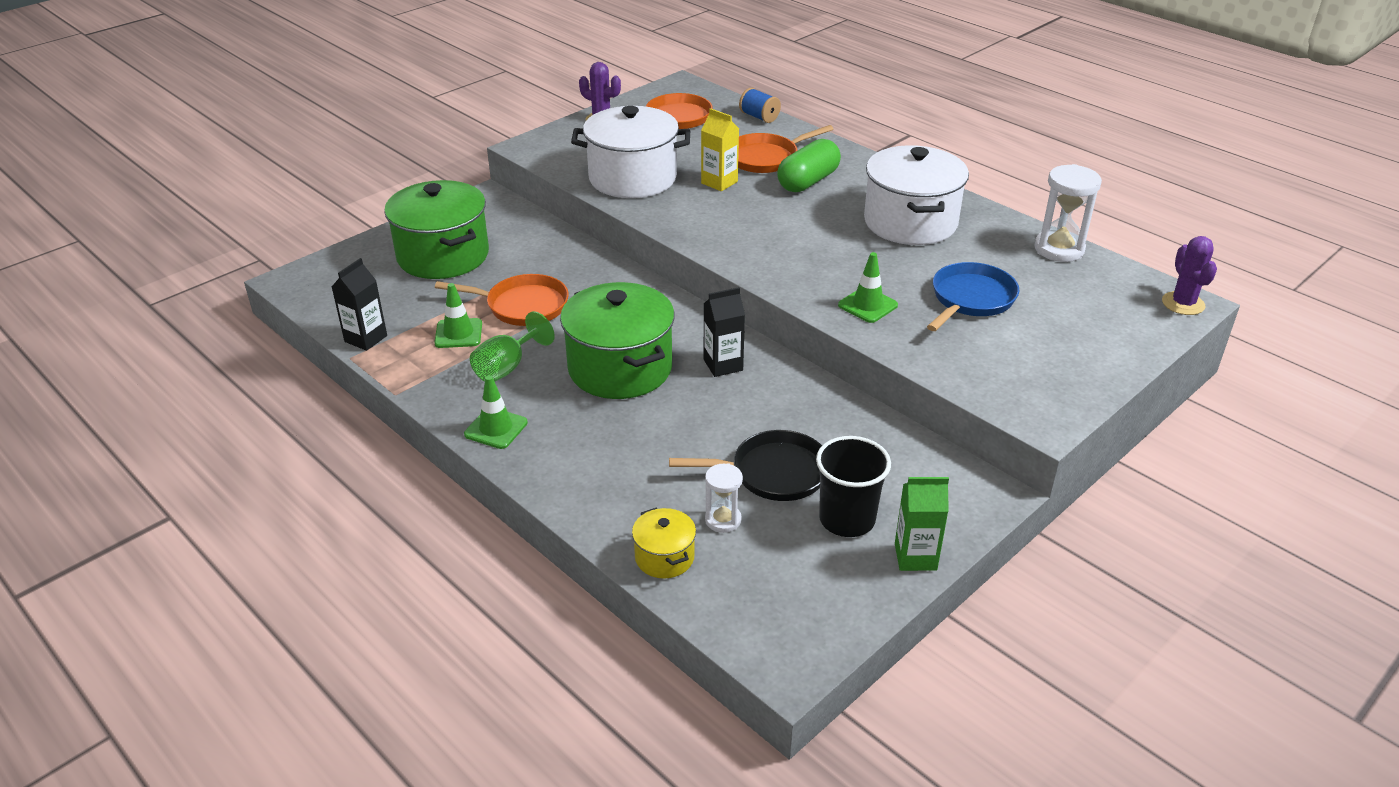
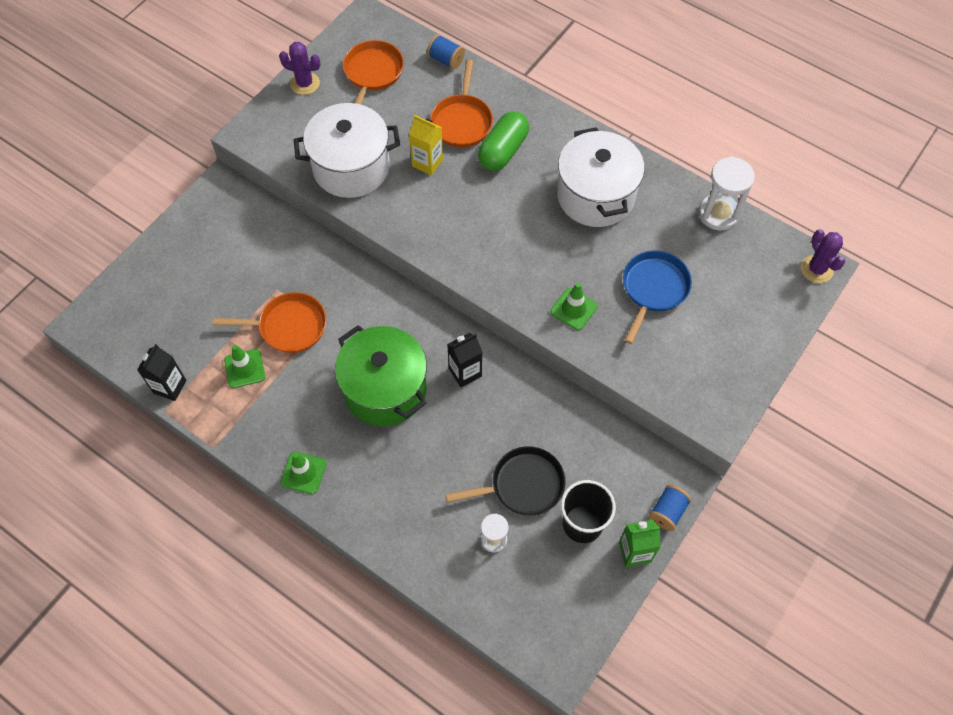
camera: 10 degrees left, 25 degrees up
(443, 256) = (204, 272): green pot -> none
(507, 367) = (294, 402): green goblet -> none
(664, 557) = (458, 583): yellow pot -> none
(766, 158) = (462, 121): orange pan -> orange pan turned 45 degrees counterclockwise
(967, 522) = (667, 512): none -> blue spool

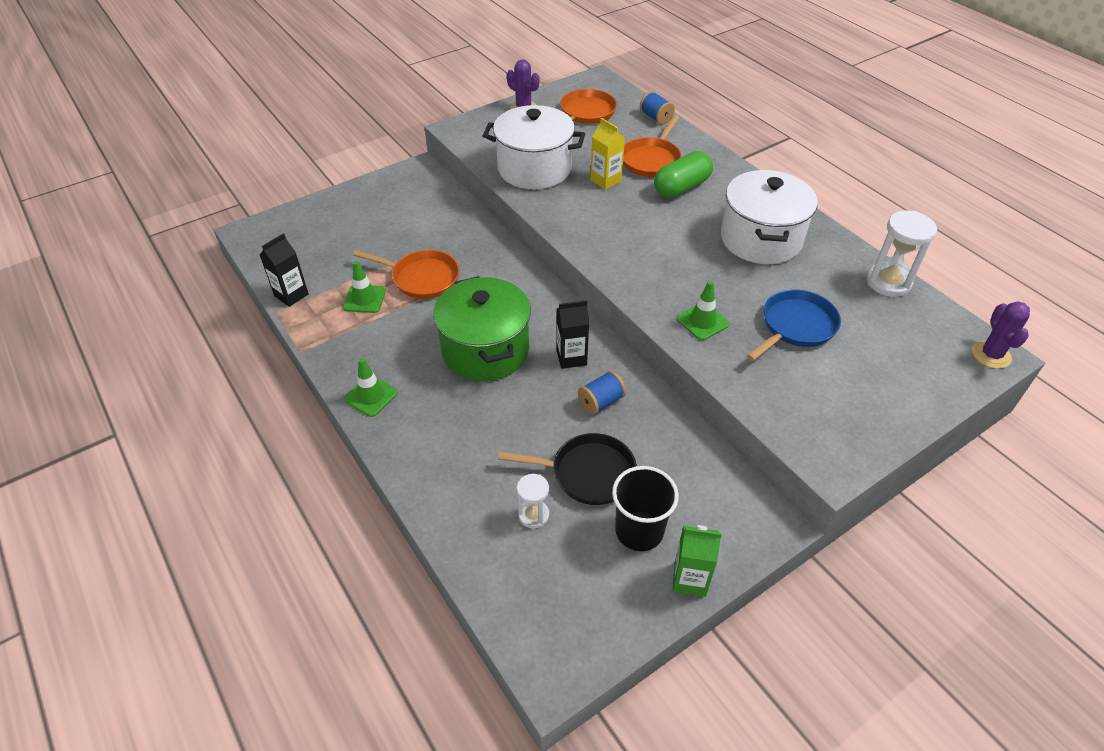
camera: 20 degrees right, 15 degrees down
(667, 512) = (744, 550): blue spool -> blue spool (601, 402)

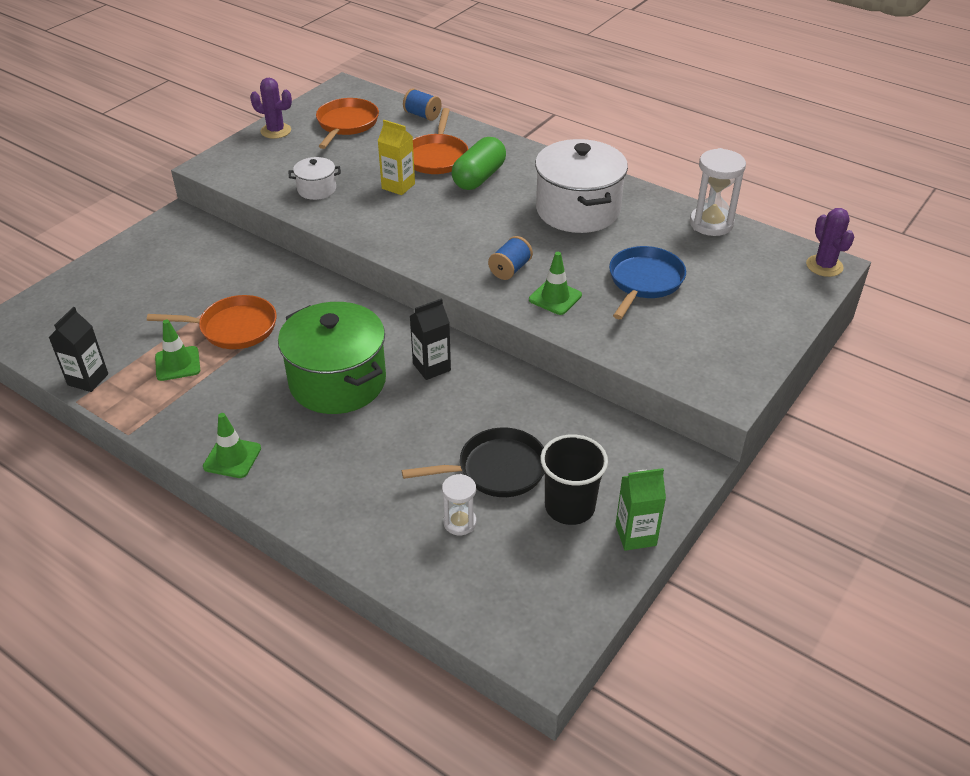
camera: 20 degrees left, 5 degrees down
(534, 169) = (316, 189): white pot -> white pot, size x0.47
(601, 402) = (480, 401): blue spool -> blue spool (510, 269)

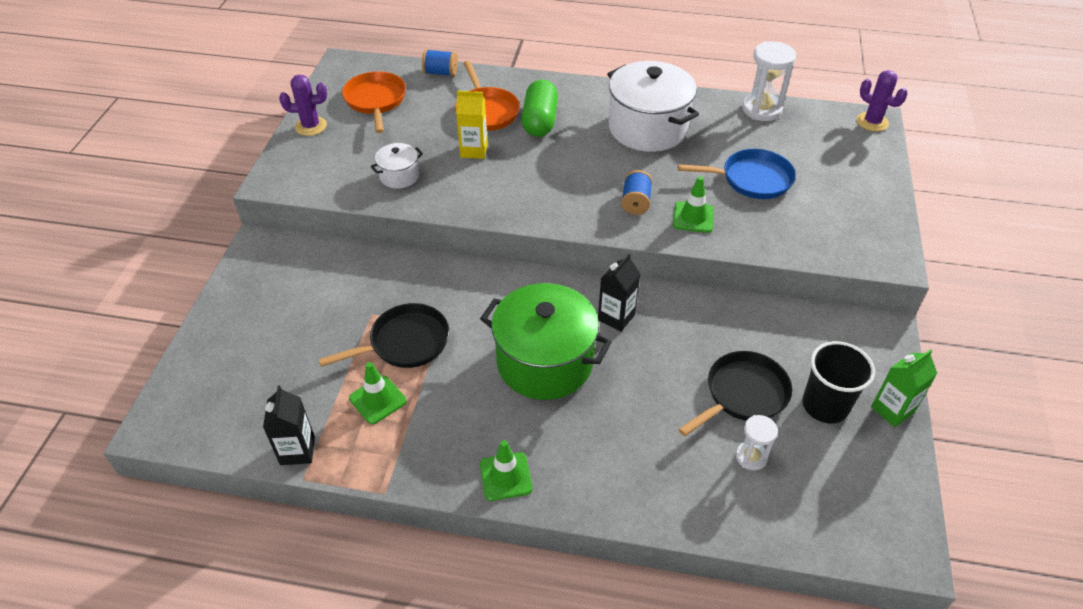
camera: 25 degrees left, 5 degrees up
(233, 328) = (404, 343): orange pan -> black pan
(644, 282) = (751, 179): blue pan -> blue pan turned 90 degrees clockwise

